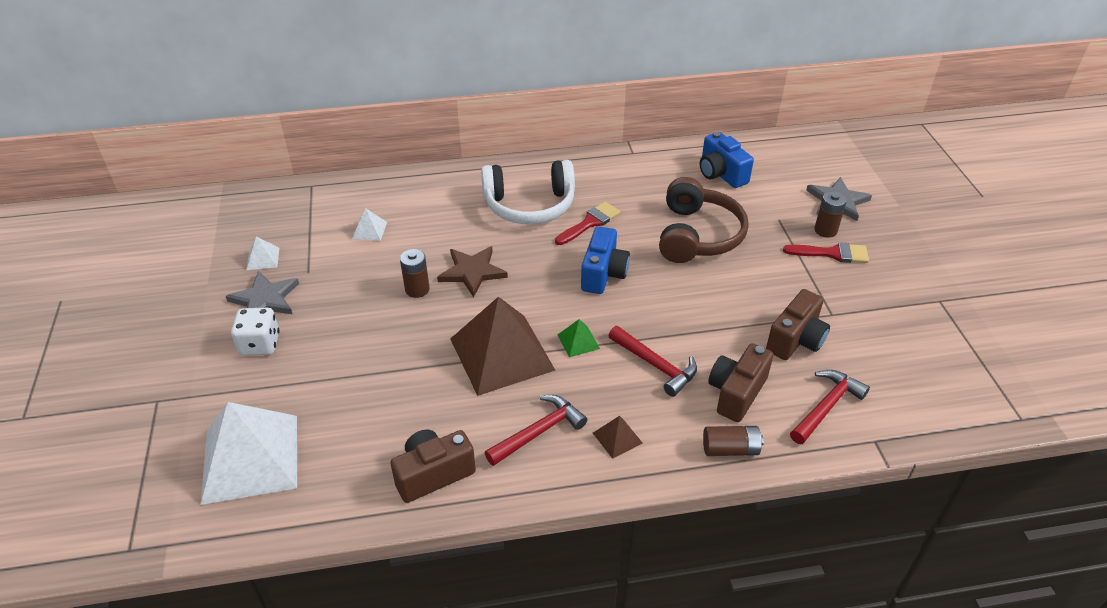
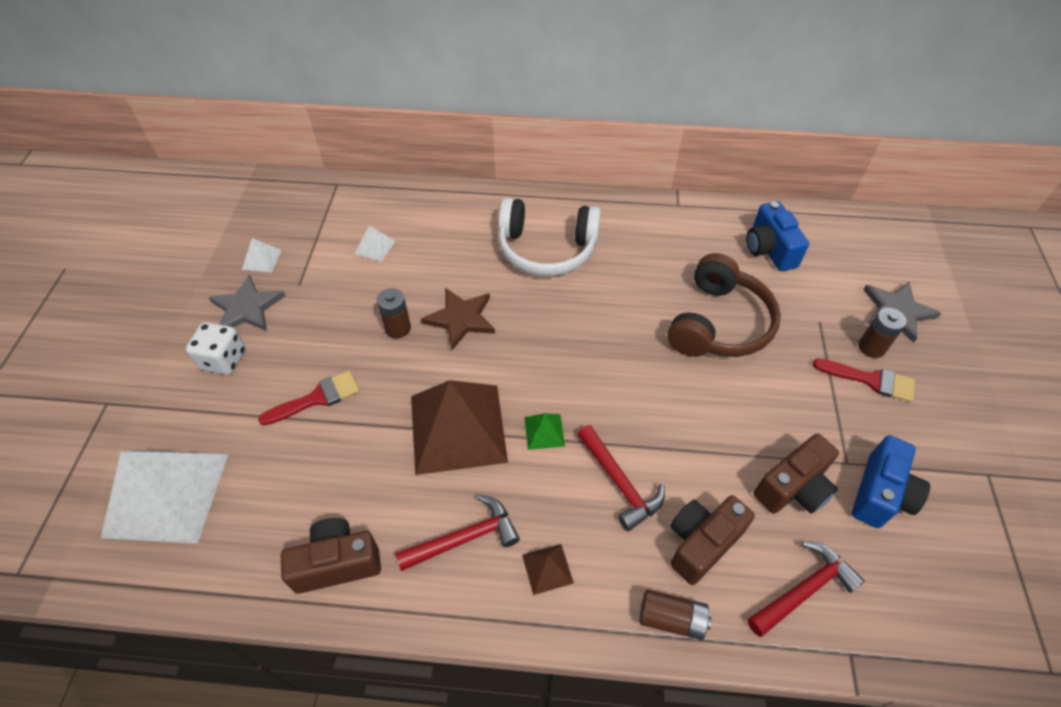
camera: 15 degrees right, 10 degrees up
(590, 223) = (604, 283): red brush -> red brush (317, 398)
(603, 274) = (598, 351): blue camera -> blue camera (880, 494)

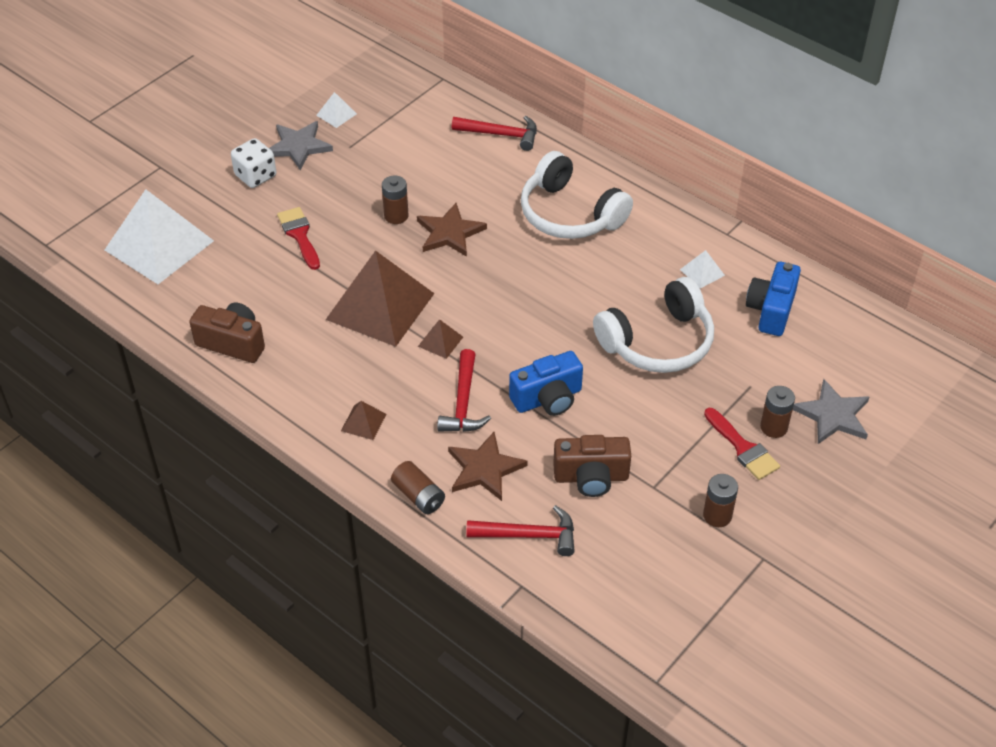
camera: 35 degrees right, 5 degrees down
(317, 398) = (299, 235): red brush -> red brush turned 120 degrees counterclockwise
(375, 247) = (430, 145): white pyramid -> white pyramid (702, 272)
(465, 538) = (325, 374): red hammer -> red hammer (501, 134)
(544, 431) = (440, 341): green pyramid -> brown pyramid
(701, 543) = (484, 469): brown camera -> brown star
(718, 323) = (657, 341): brown headphones -> white headphones
(880, 494) = (656, 519): blue camera -> blue camera (548, 399)
(918, 457) = (717, 515): none -> brown battery

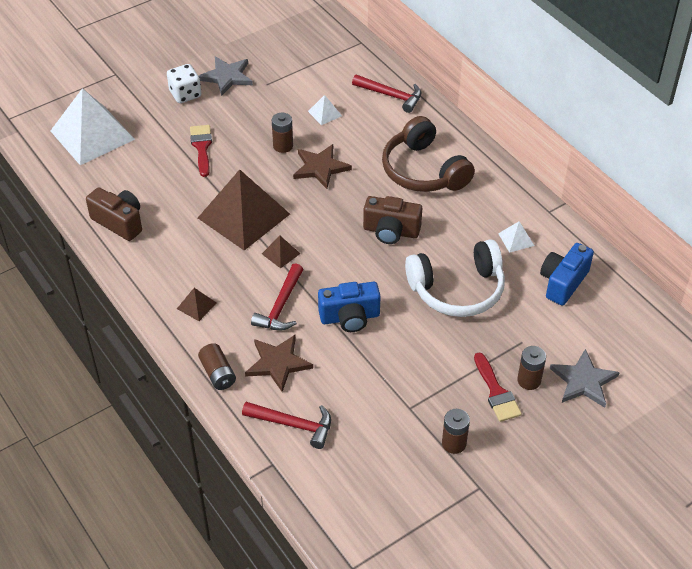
camera: 15 degrees right, 0 degrees up
(336, 114) = (266, 56): white pyramid -> white pyramid (324, 113)
(570, 214) = (424, 170): white headphones -> brown headphones
(591, 477) = (361, 389): brown camera -> brown camera (391, 231)

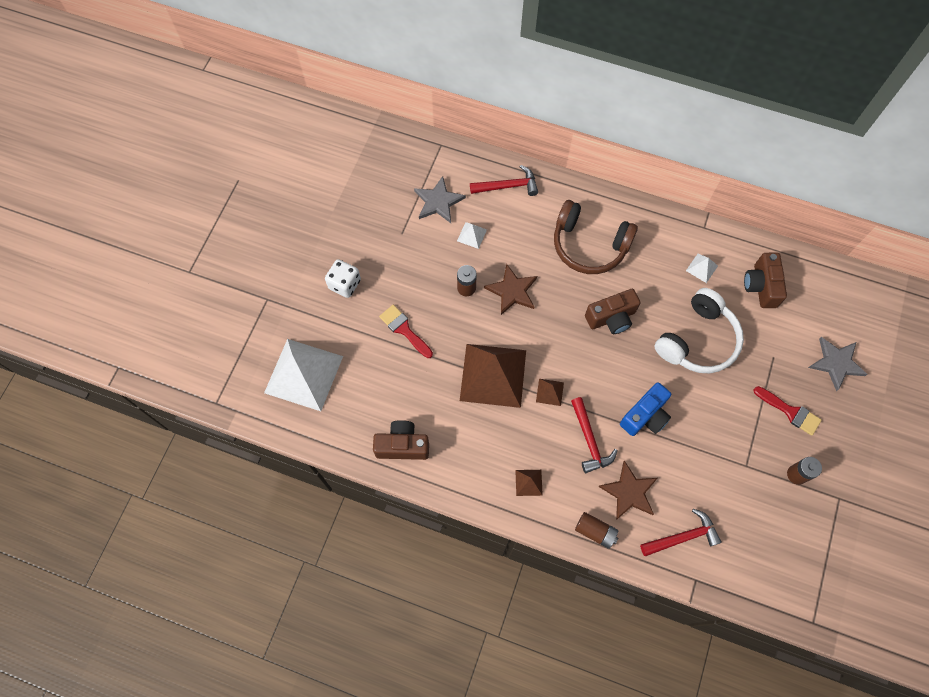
camera: 35 degrees left, 20 degrees up
(227, 77) = (363, 245): grey star -> grey star (438, 201)
(529, 380) = (803, 387): brown battery -> none
(563, 282) = (761, 286): blue camera -> brown camera

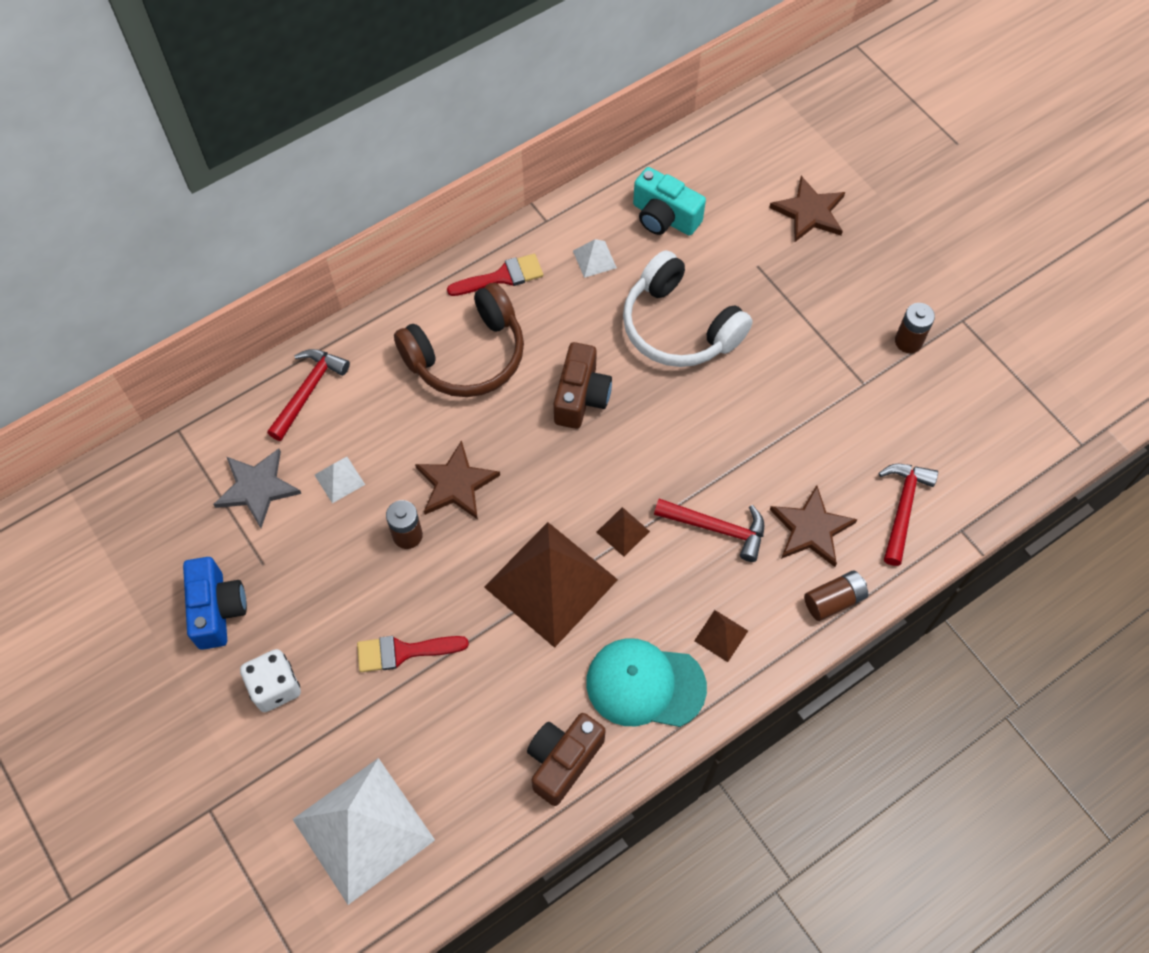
camera: 55 degrees left, 5 degrees down
(472, 460) = (645, 685): none -> turquoise cap
(645, 416) = (731, 446): blue camera -> blue camera (218, 609)
(697, 340) = (679, 326): white headphones -> white headphones turned 150 degrees clockwise
(761, 286) = (664, 217): brown camera -> turquoise camera
(790, 412) = (833, 296): red brush -> red brush (502, 277)
(836, 363) = (809, 212): grey star -> brown star

